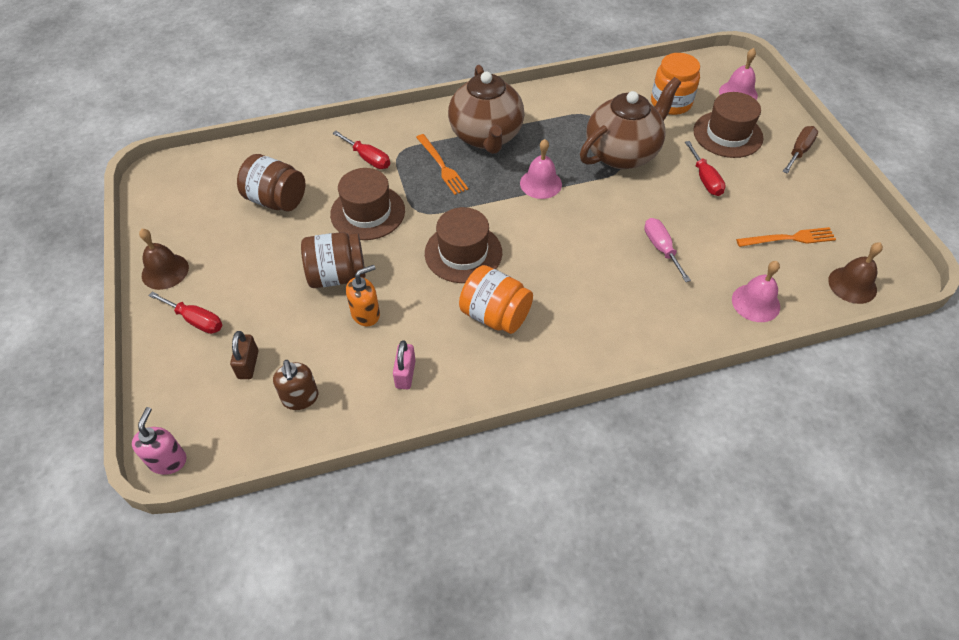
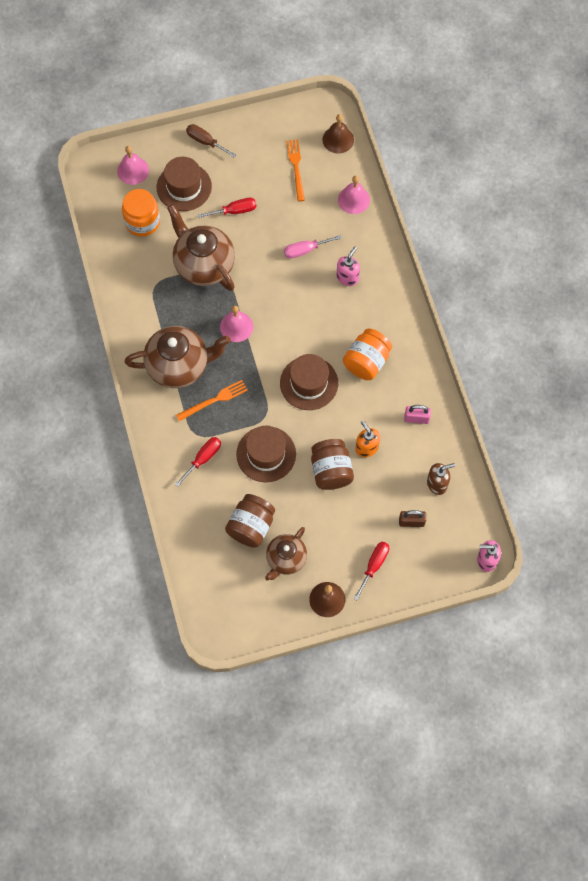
camera: 90 degrees left, 15 degrees up
(227, 231) = (285, 559): none -> brown teapot
(626, 294) = (347, 277): none -> pink soap dispenser

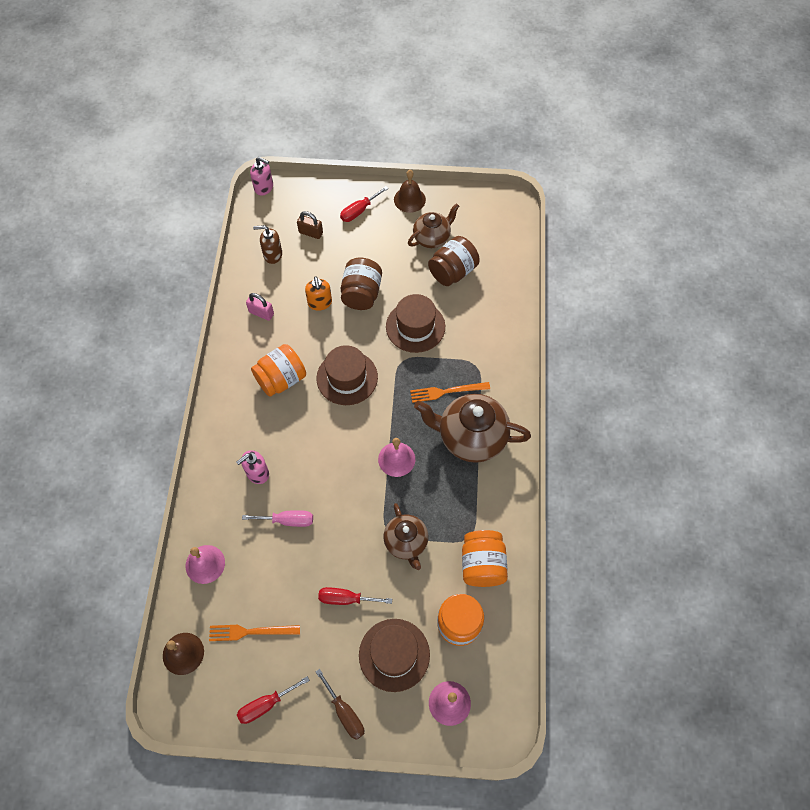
camera: 160 degrees left, 5 degrees down
(137, 268) = (482, 564): none -> orange jar
(203, 265) = (406, 542): brown teapot -> brown teapot, size x0.61
(203, 458) = (476, 341): red screwdriver -> red screwdriver (266, 705)
(296, 168) = (251, 632): orange fork -> orange fork turned 75 degrees clockwise

